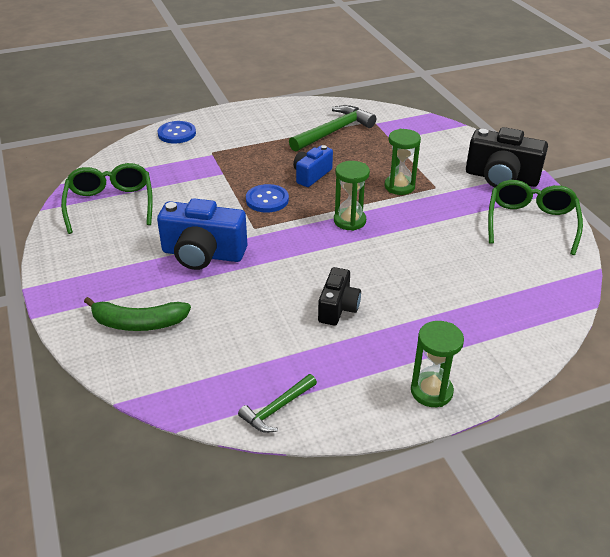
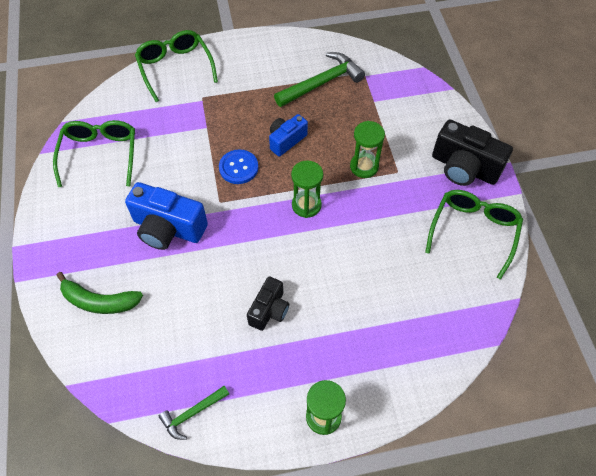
camera: 10 degrees right, 20 degrees up
(177, 133) = (175, 68): blue button -> green glasses

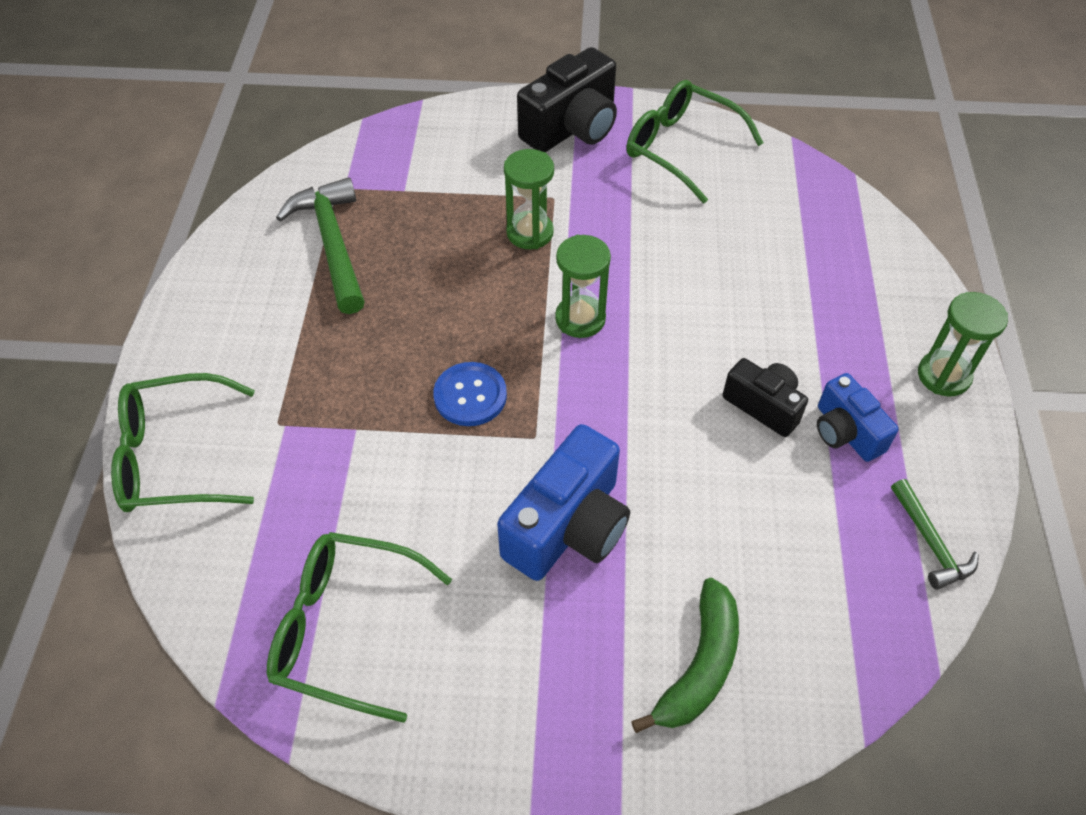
camera: 75 degrees left, 5 degrees down
(286, 140) = (437, 317): blue camera -> blue camera (845, 432)

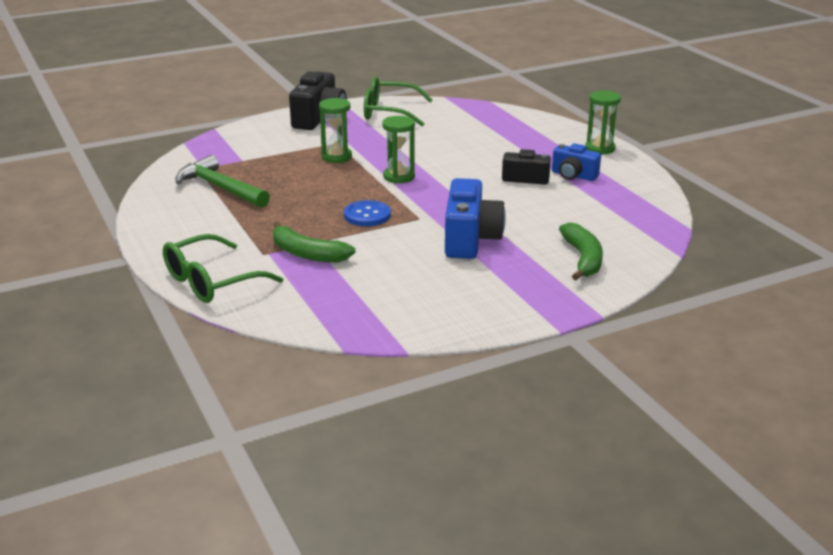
camera: 30 degrees left, 25 degrees down
(329, 451) = (307, 254): none -> green banana
(345, 628) = (387, 304): green glasses -> none
(930, 542) = (647, 195): green hammer -> none

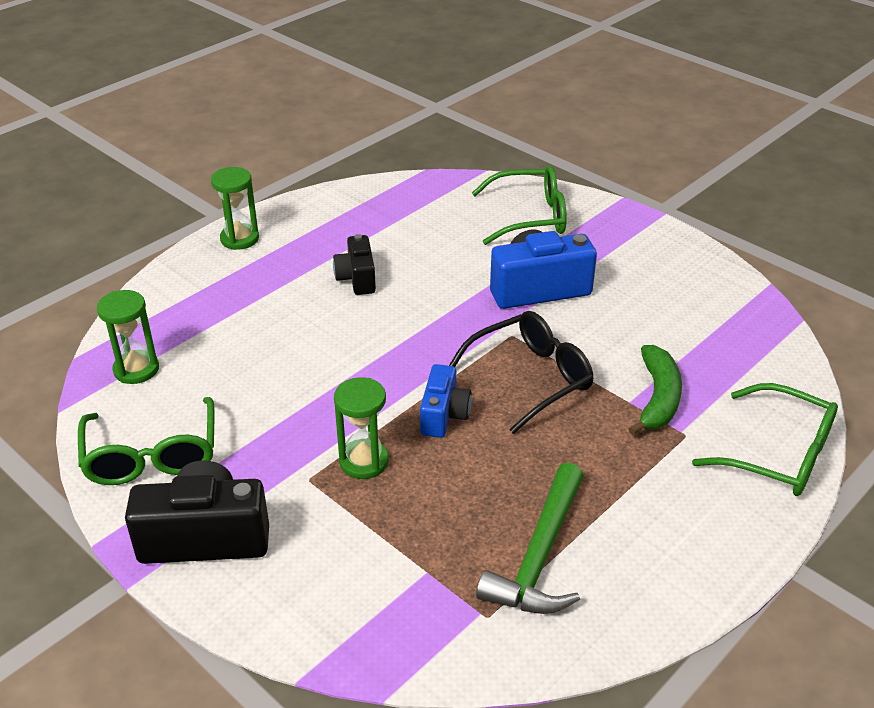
camera: 110 degrees left, 10 degrees up
(367, 215) = (531, 378): blue button -> black glasses
(399, 177) = (403, 380): green hourglass -> green hourglass (136, 369)
(573, 176) = (332, 247): blue camera -> blue camera (444, 415)
(583, 259) = (530, 217): green banana -> green glasses

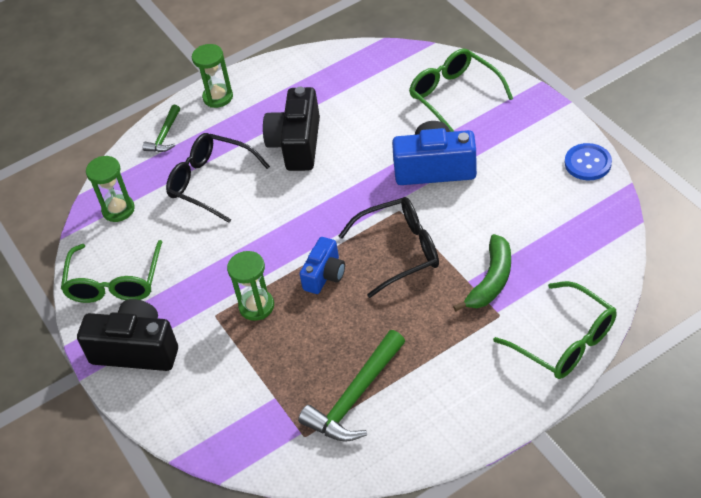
camera: 20 degrees right, 10 degrees up
(180, 283) = (165, 135): none -> green hammer
(256, 327) = (210, 182): none -> black glasses
(357, 278) = (297, 144): black camera -> black camera, size x1.66
(530, 217) = (454, 95): green glasses -> green glasses turned 135 degrees counterclockwise
(713, 268) = (587, 163): none -> blue button

